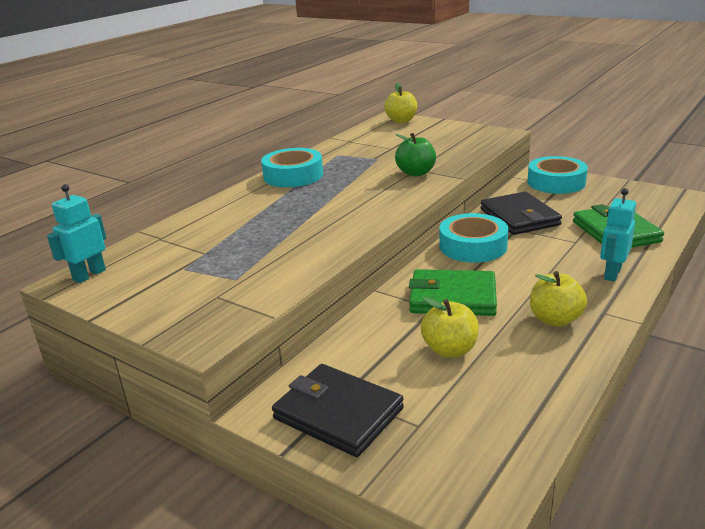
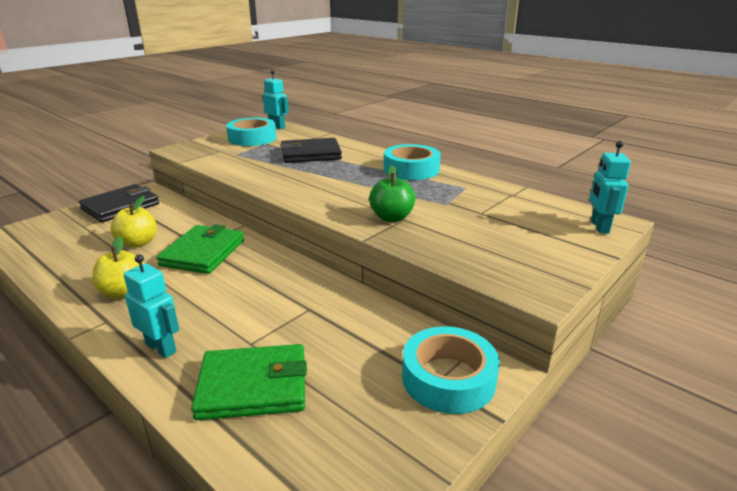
camera: 95 degrees right, 0 degrees up
(401, 121) = (599, 227): yellow apple -> turquoise robot
(473, 246) = (285, 275): turquoise tape -> turquoise tape (252, 138)
(519, 217) = (338, 317): black wallet -> black wallet (311, 154)

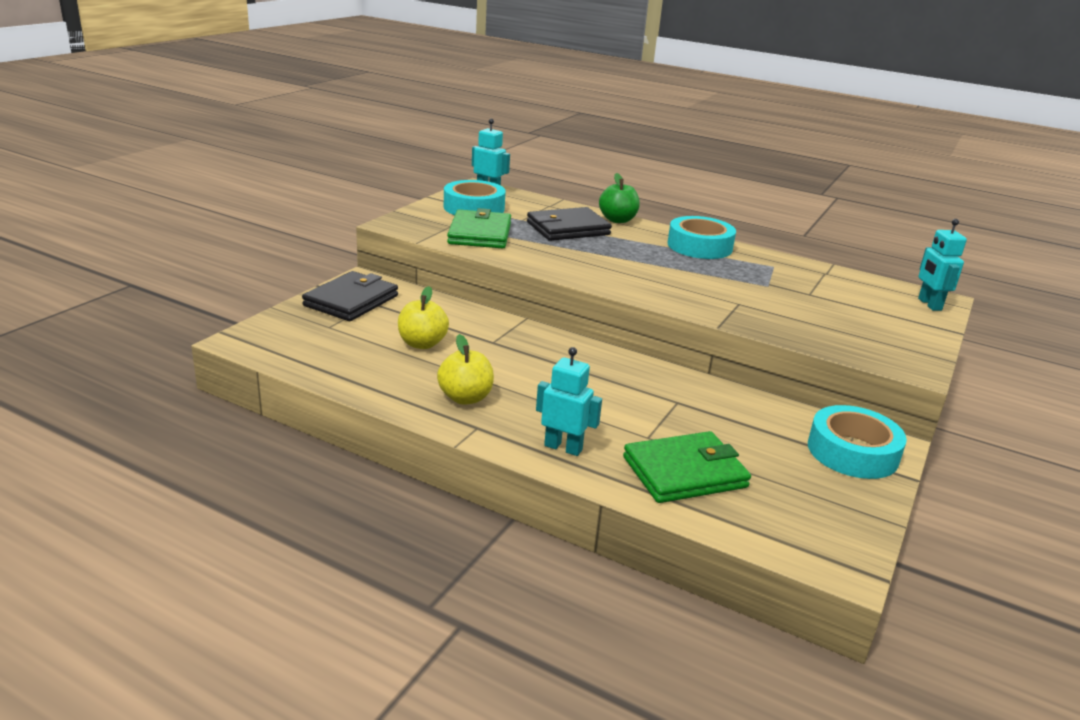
camera: 15 degrees left, 0 degrees up
(203, 253) = (511, 351): green wallet -> green wallet (480, 234)
(391, 218) = (726, 302): green apple -> green apple (617, 220)

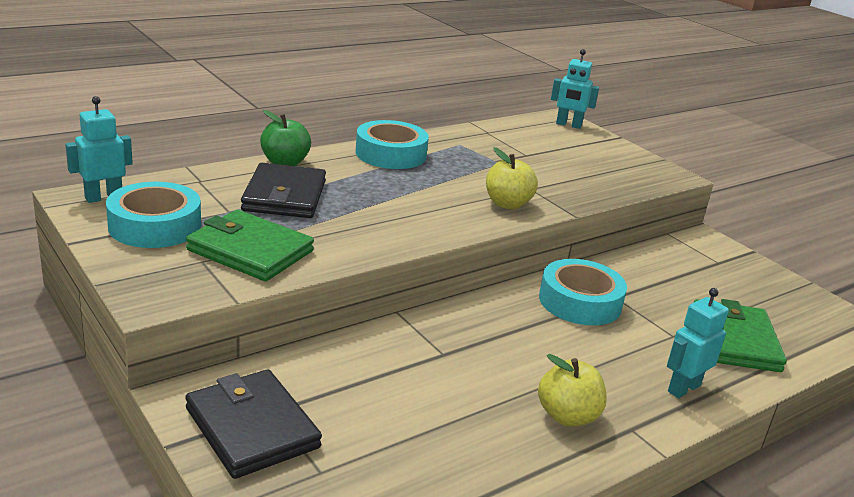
camera: 65 degrees left, 0 degrees up
(422, 344) = (421, 406): yellow apple -> yellow apple (507, 204)
(852, 452) = (714, 257): turquoise tape -> turquoise tape (580, 302)

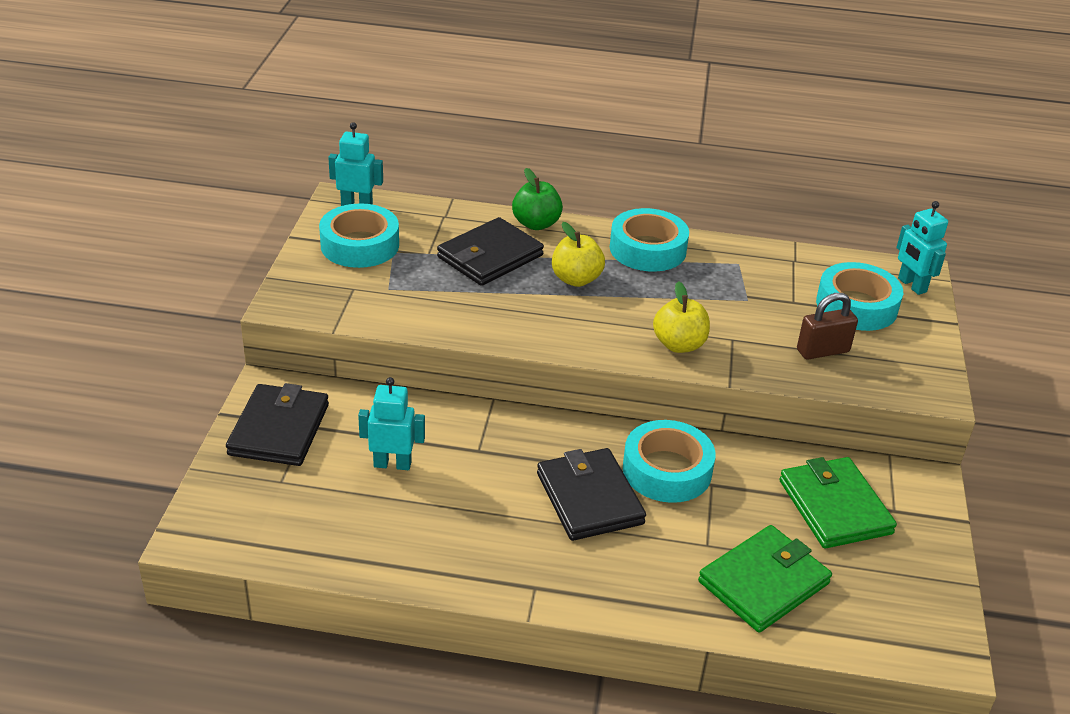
camera: 45 degrees right, 10 degrees up
(250, 251) = (396, 295): green wallet -> green wallet (835, 507)
(561, 145) = (856, 306): none -> turquoise tape
(566, 346) = (589, 498): none -> black wallet
(567, 416) = (499, 548): yellow apple -> yellow apple (576, 279)
(587, 176) = (822, 351): none -> brown padlock
(683, 388) = (635, 587): turquoise robot -> turquoise robot (392, 464)

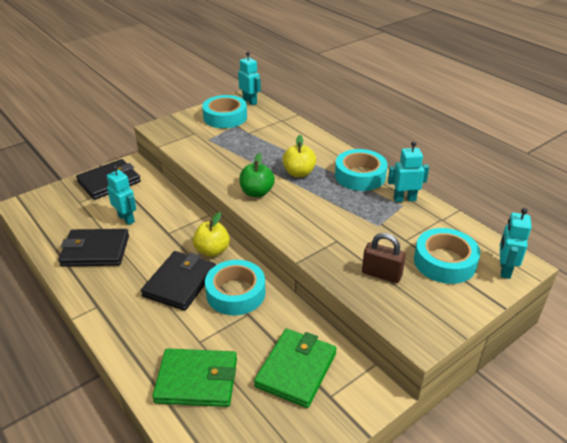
camera: 45 degrees right, 0 degrees up
(490, 256) = (274, 145): black wallet -> black wallet (95, 250)
(536, 224) = (319, 140): green apple -> green apple (257, 192)
(679, 345) = (302, 228): yellow apple -> yellow apple (212, 250)
(730, 255) = (404, 199): none -> turquoise robot

